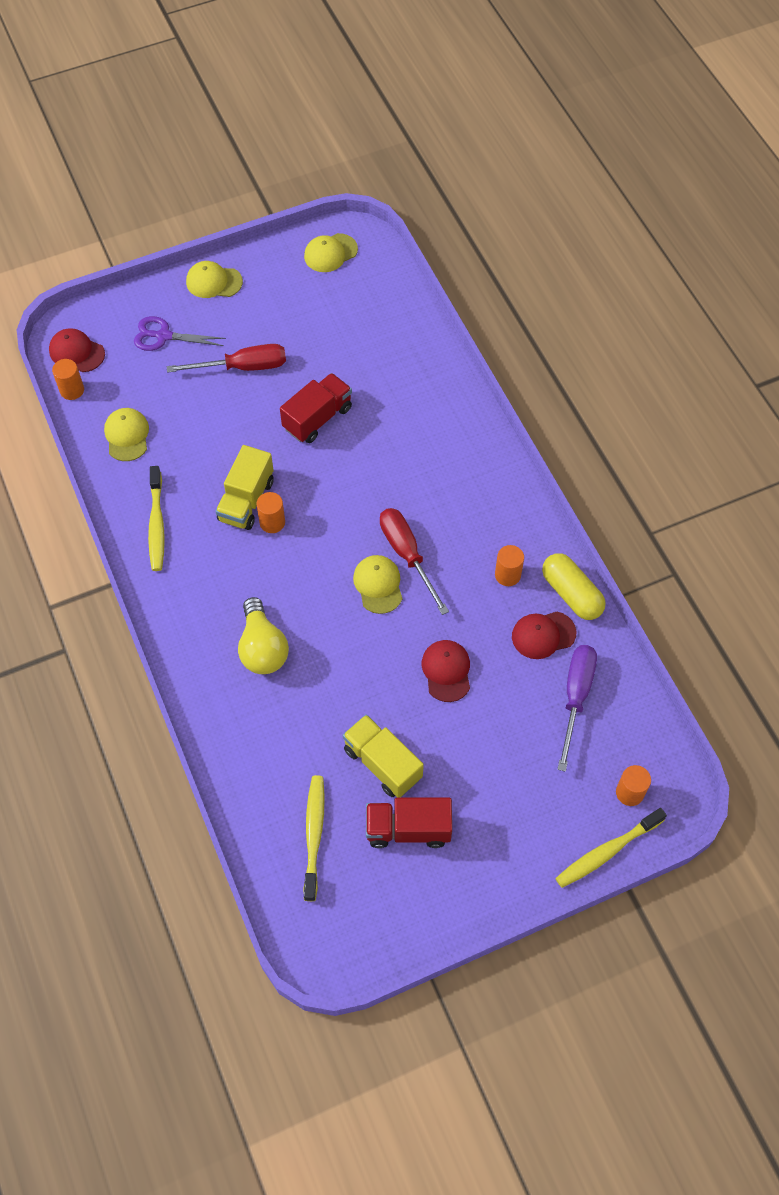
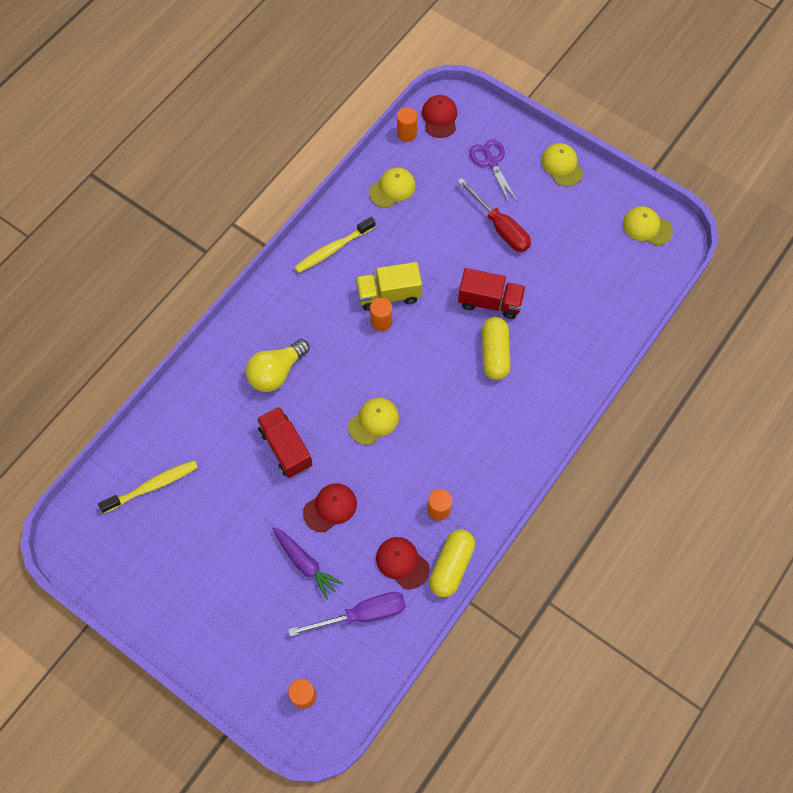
camera: 60 degrees right, 5 degrees up
(375, 443) = (494, 353): none -> yellow capsule
(382, 763) = (231, 502): yellow truck -> none
(407, 555) = (411, 428): red screwdriver -> none
(408, 829) = (189, 547): red truck -> red truck (286, 448)
(492, 724) = (305, 563): none -> purple carrot
(607, 852) = (245, 702): yellow toothbrush -> none

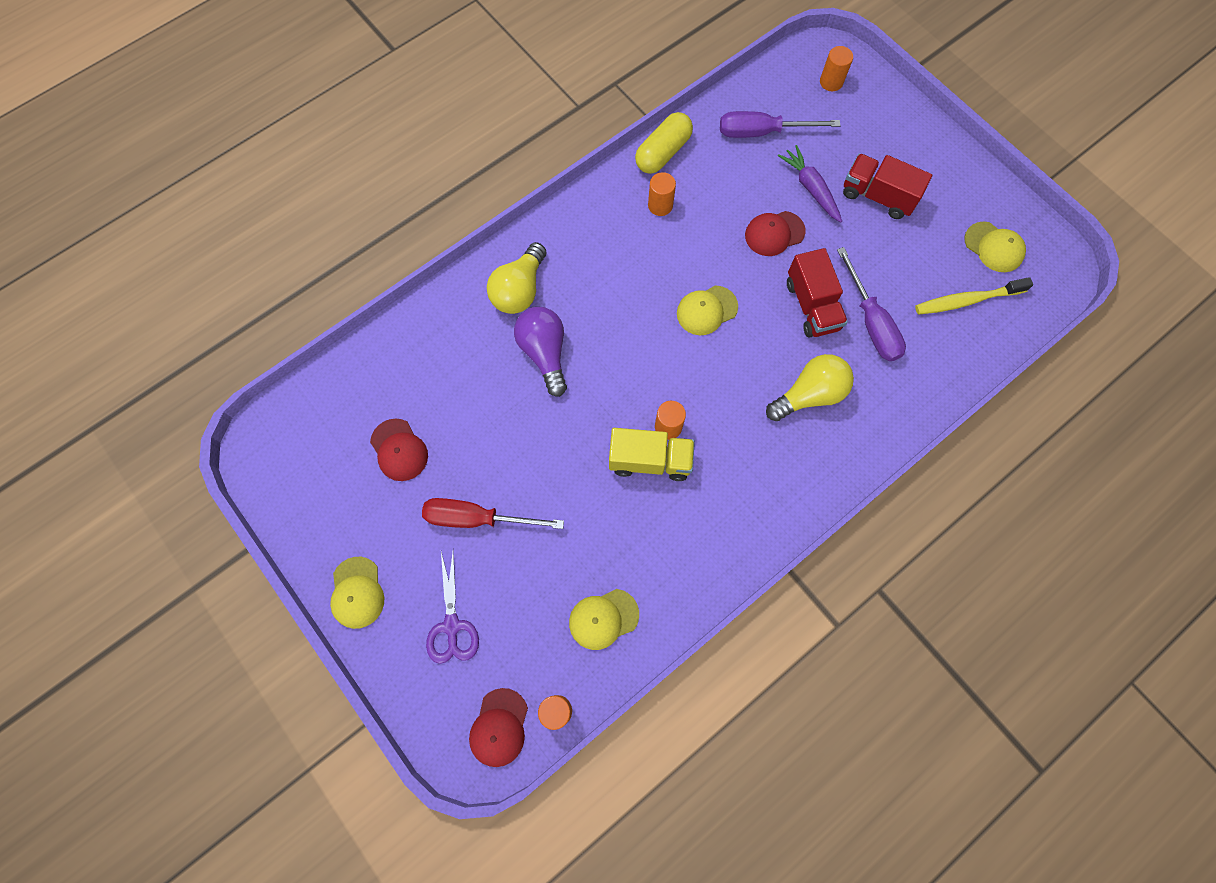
camera: 165 degrees left, 5 degrees up
(234, 446) = (871, 322): none -> purple screwdriver
(333, 249) = (707, 544): yellow toothbrush -> none
(402, 563) = (711, 166): red cap -> red cap (399, 450)
(490, 302) = (527, 418): red truck -> red truck (877, 196)
(494, 353) = (544, 353): yellow capsule -> purple light bulb
(500, 227) = (477, 518): red screwdriver -> red screwdriver turned 60 degrees counterclockwise
(534, 400) = (519, 290): none -> yellow light bulb
(647, 227) = (290, 469): yellow cap -> yellow cap (994, 247)

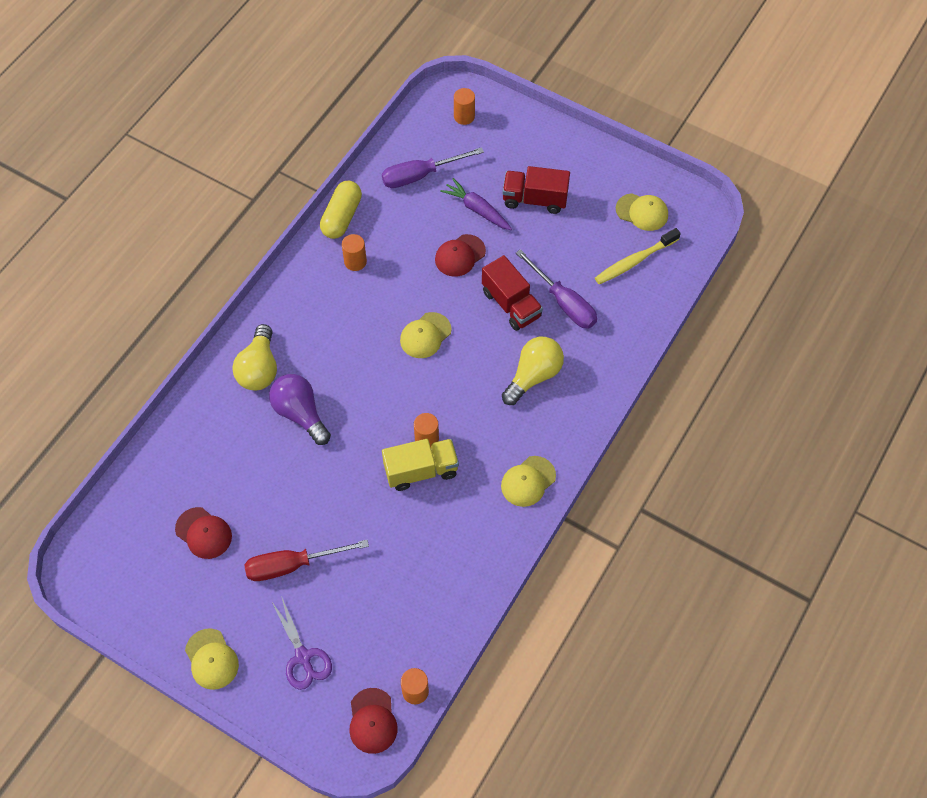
camera: 20 degrees left, 10 degrees down
(603, 619) = (427, 607): yellow cap -> yellow cap (528, 481)

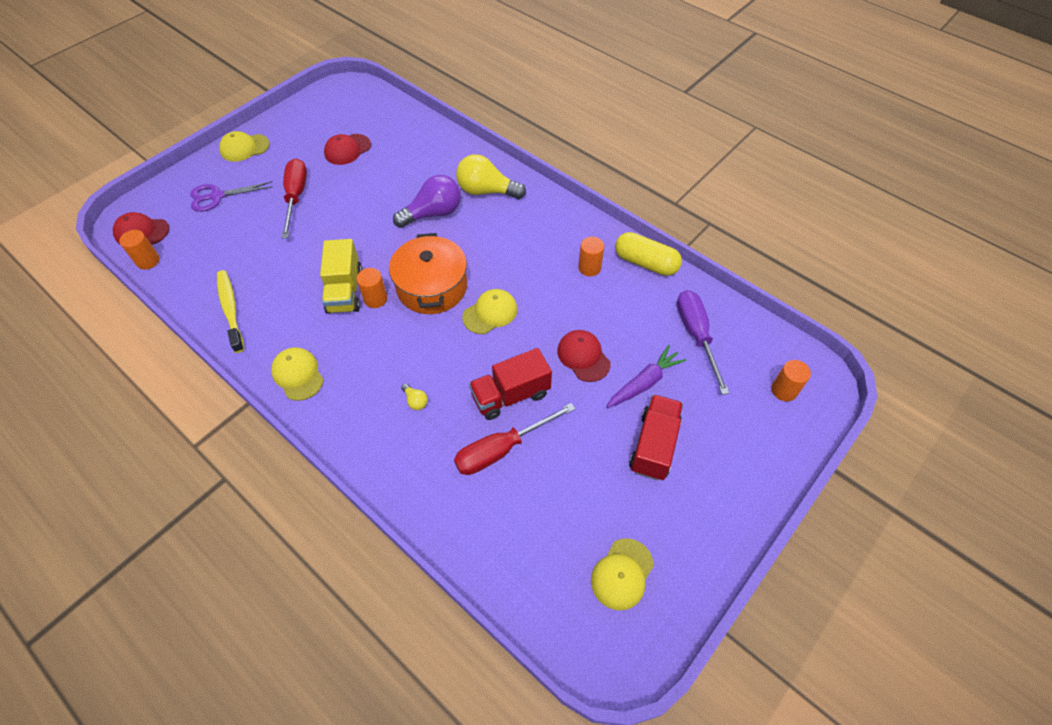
camera: 100 degrees right, 5 degrees down
(402, 392) = (432, 287): none -> orange pot
(425, 335) = (490, 313): yellow cap -> yellow cap turned 90 degrees clockwise
(533, 376) = (415, 401): yellow light bulb -> yellow light bulb, size x0.43
(563, 302) = (501, 449): purple screwdriver -> red screwdriver
(634, 261) = (545, 545): yellow toothbrush -> yellow toothbrush (230, 310)

